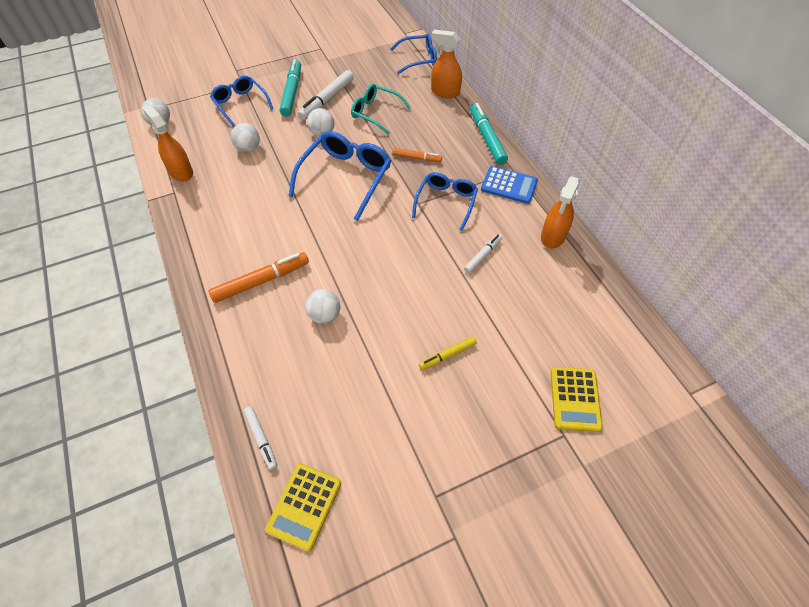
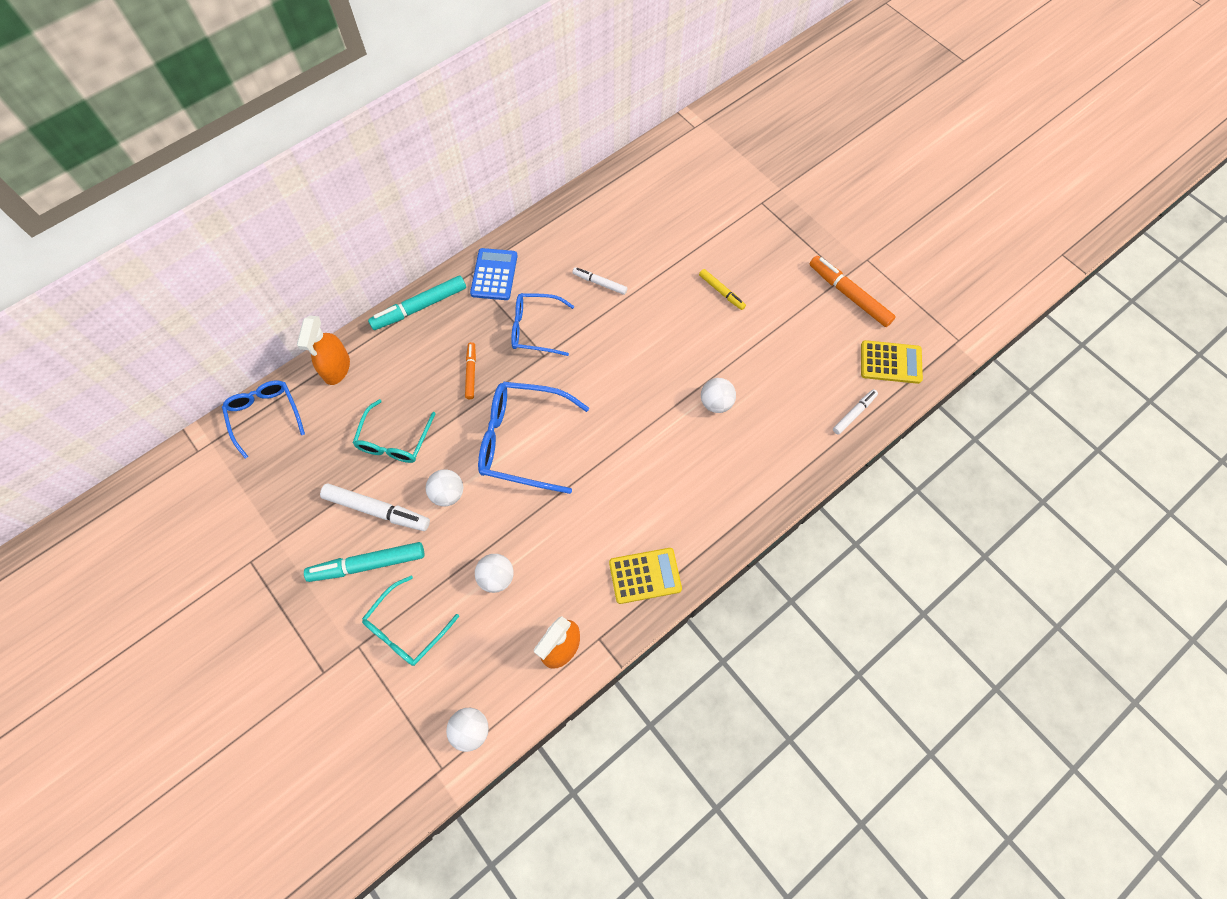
camera: 105 degrees left, 10 degrees up
(240, 104) = (406, 628): blue glasses -> turquoise glasses
(261, 281) = (696, 478): orange marker -> orange marker (849, 295)
(553, 236) = (557, 229): orange spray bottle -> none
(575, 399) = (728, 198): yellow calculator -> yellow calculator (645, 576)

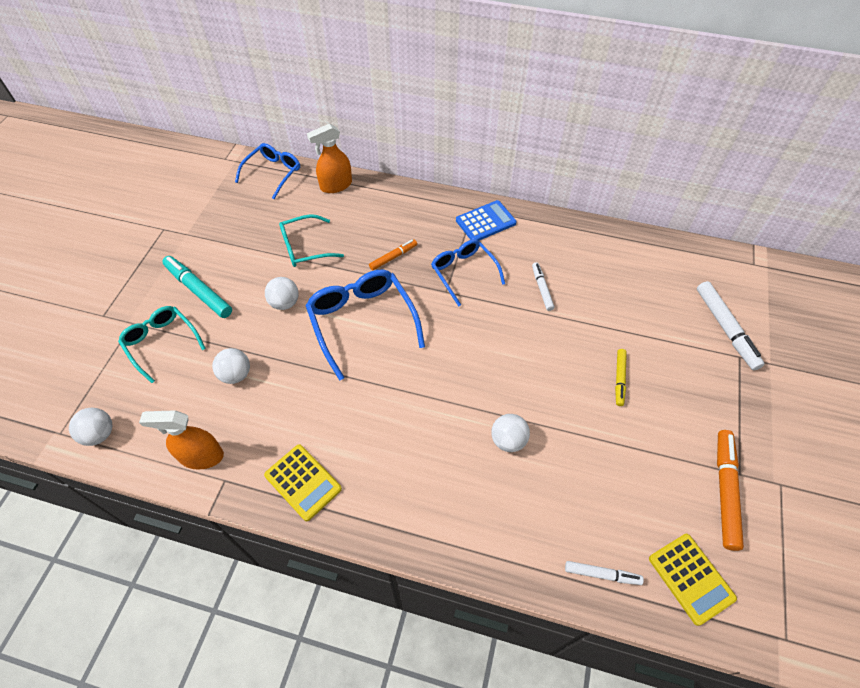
camera: 55 degrees right, 10 degrees down
(377, 510) = (244, 270): white marker -> white marker (725, 328)
(406, 628) = (161, 343): turquoise glasses -> turquoise glasses turned 45 degrees clockwise
(420, 307) = (420, 198): turquoise marker -> none

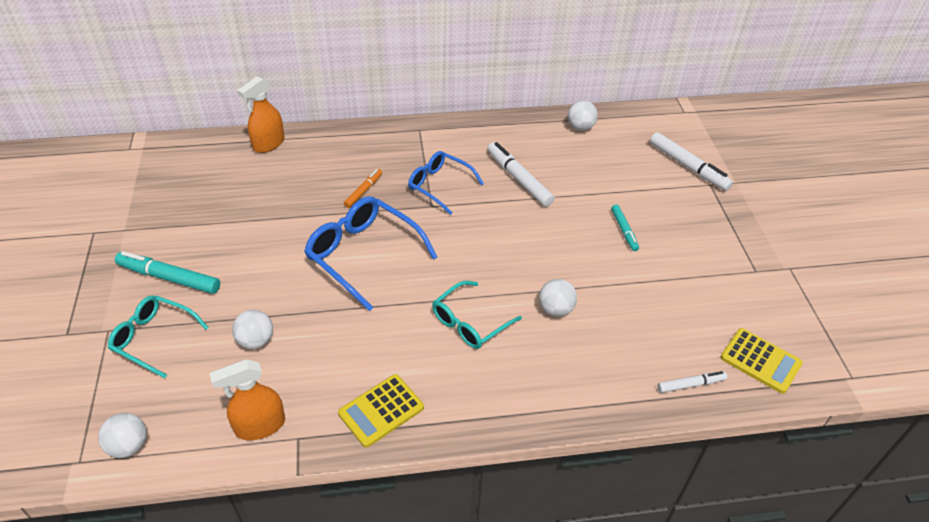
camera: 25 degrees left, 10 degrees down
(273, 173) = (193, 149): blue glasses -> none
(285, 303) = (273, 262): white ball -> white ball (580, 127)
(303, 482) = (381, 410): yellow calculator -> yellow calculator turned 120 degrees clockwise
(305, 247) = (266, 207): turquoise glasses -> turquoise glasses (470, 323)
(485, 222) = (437, 138): blue calculator -> none
(542, 289) = (518, 179): white marker -> white marker, size x1.72
(619, 379) = (624, 230): yellow marker -> turquoise marker
(725, 491) = (751, 287): orange marker -> none

